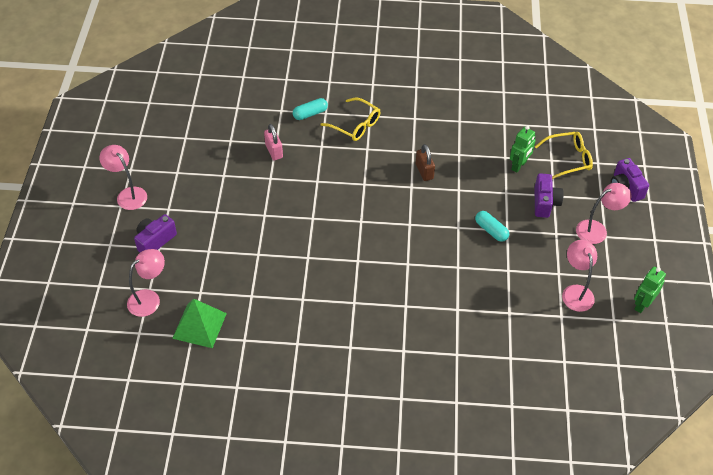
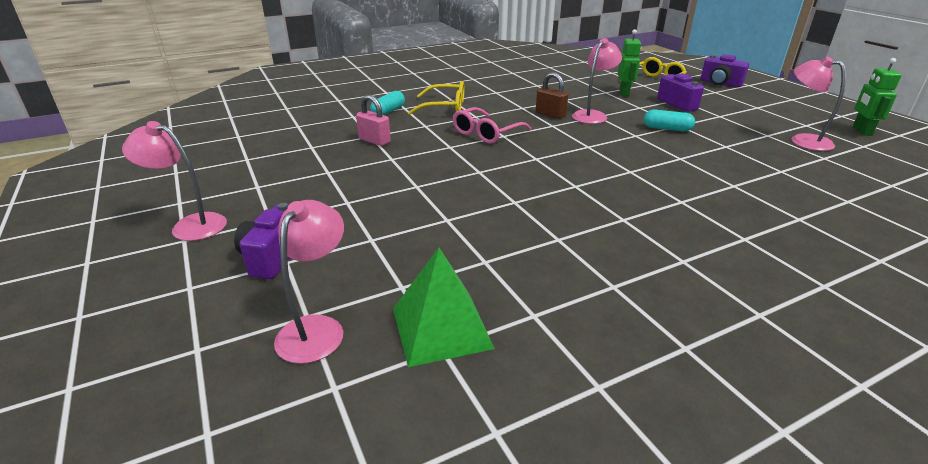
camera: 30 degrees left, 20 degrees down
(355, 176) = (486, 133): none -> pink glasses
(597, 229) = (744, 105): pink lamp -> pink lamp (592, 115)

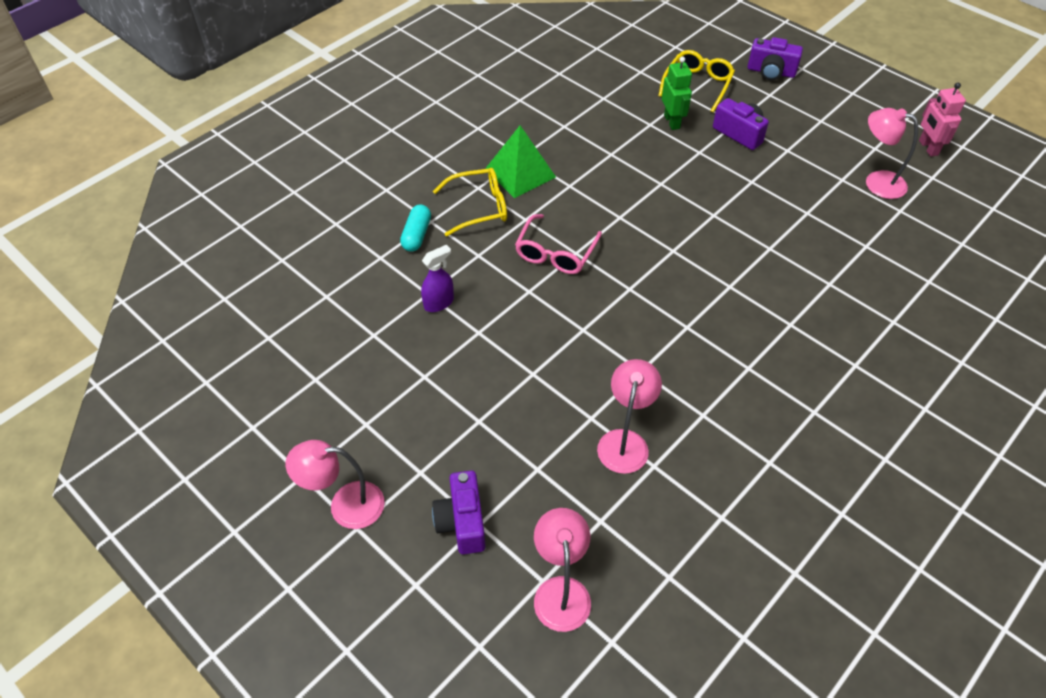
camera: 20 degrees left, 20 degrees up
(374, 141) = (439, 303): pink padlock -> purple spray bottle
(441, 327) = (658, 556): green pyramid -> green pyramid (520, 173)
(550, 114) = (608, 194): brown padlock -> none
(592, 115) = (655, 183): pink lamp -> pink lamp (625, 441)
(667, 129) = (741, 193): turquoise capsule -> none
(861, 131) = (928, 148): green robot -> pink robot

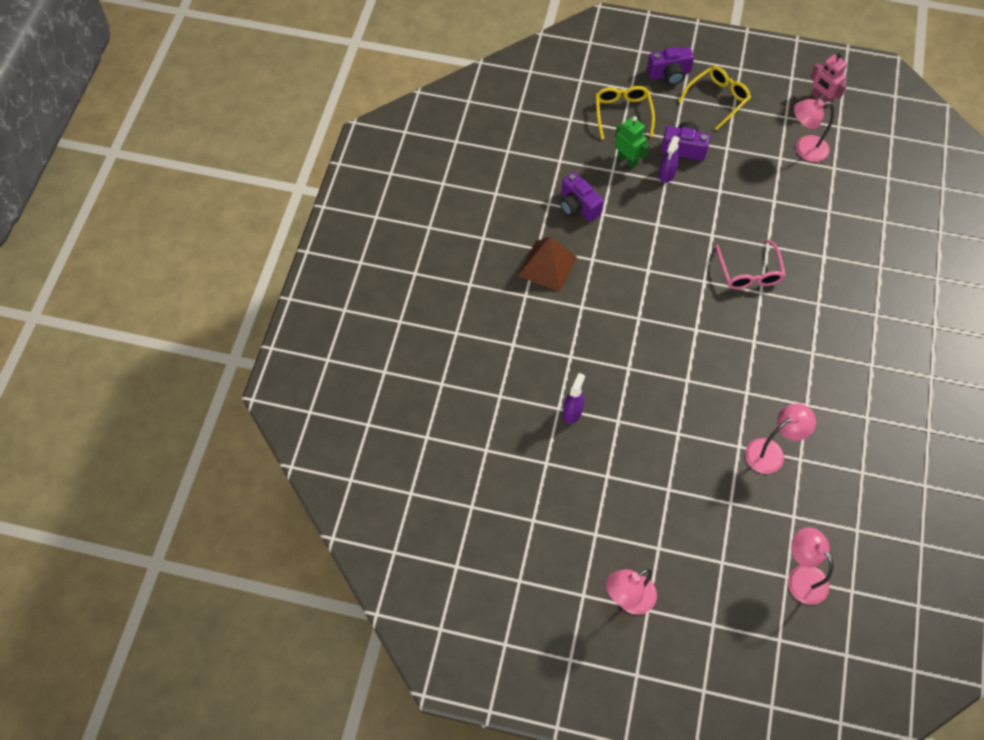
camera: 30 degrees left, 10 degrees up
(417, 235) = (512, 362): turquoise capsule -> none
(462, 522) = (710, 567): purple camera -> purple camera (578, 206)
(479, 207) = (539, 313): yellow glasses -> yellow glasses (717, 99)
(520, 173) = (547, 266): green pyramid -> brown pyramid
(555, 253) = (624, 326): pink glasses -> pink glasses (749, 272)
(625, 441) = (771, 452): pink lamp -> pink lamp turned 75 degrees clockwise
(705, 147) = (666, 174): none -> purple spray bottle

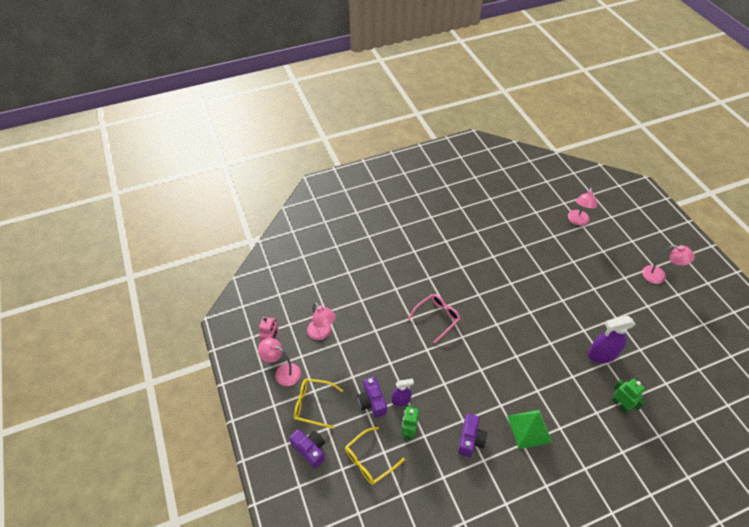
camera: 125 degrees left, 10 degrees down
(502, 376) = (620, 404): none -> green robot
(547, 266) = (529, 429): brown pyramid -> green pyramid
(572, 412) = (602, 354): purple spray bottle -> purple spray bottle, size x1.70
(771, 452) = (532, 258): pink lamp -> pink lamp (283, 372)

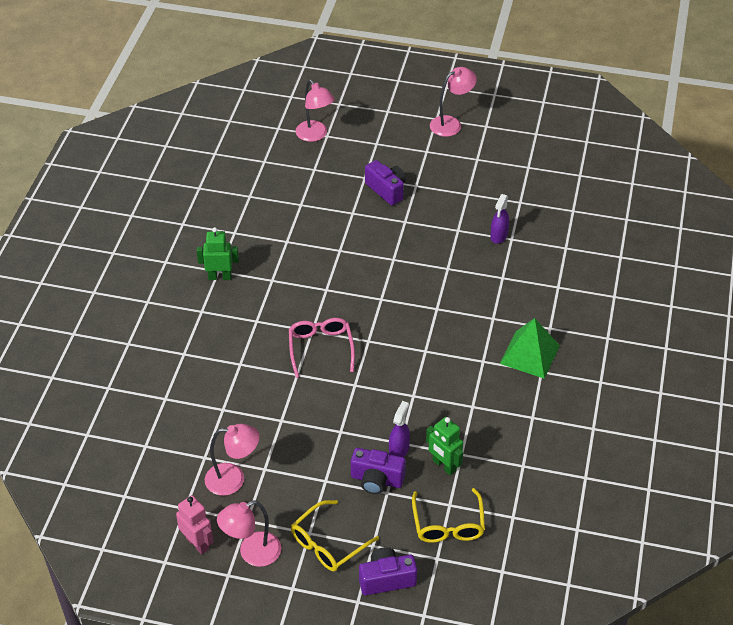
camera: 55 degrees left, 5 degrees down
(470, 439) = (500, 414): purple camera -> purple camera (386, 190)
(602, 354) = (499, 236): purple spray bottle -> purple spray bottle, size x0.59
(620, 404) = (565, 262): green robot -> green robot (220, 277)

